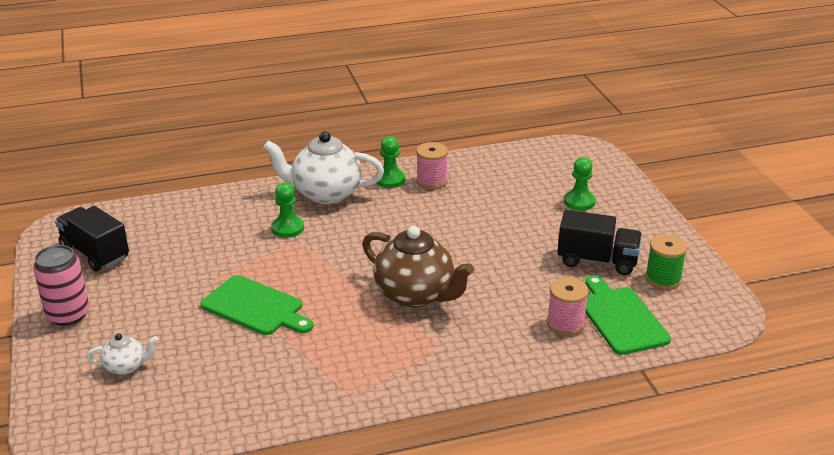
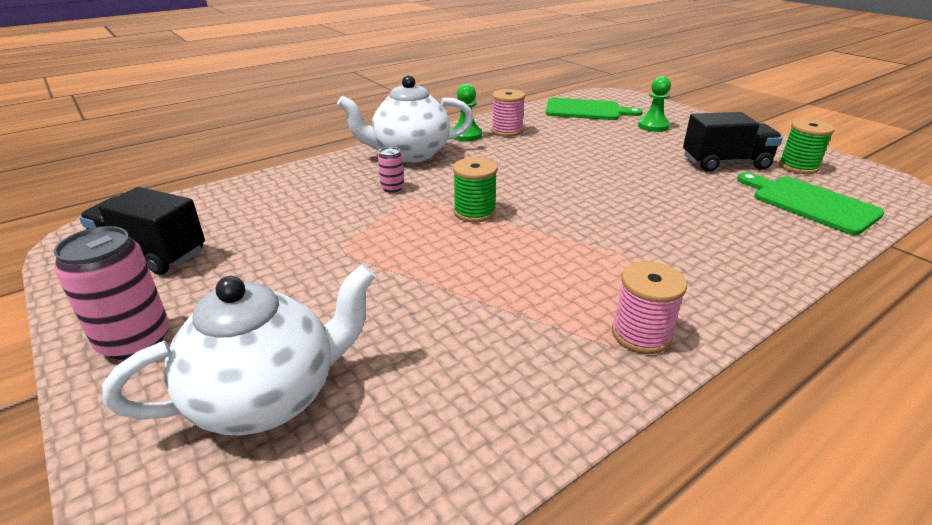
camera: 20 degrees left, 0 degrees up
(126, 366) = (268, 397): white teapot -> white teapot, size x2.08
(255, 307) = (415, 272): green cutting board -> green cutting board (586, 110)
(287, 228) = (392, 188): green pawn -> pink can
(334, 266) = (474, 212): none -> green spool
(416, 295) = (591, 222): brown teapot -> none
(565, 324) = (769, 218): pink spool -> pink spool (641, 334)

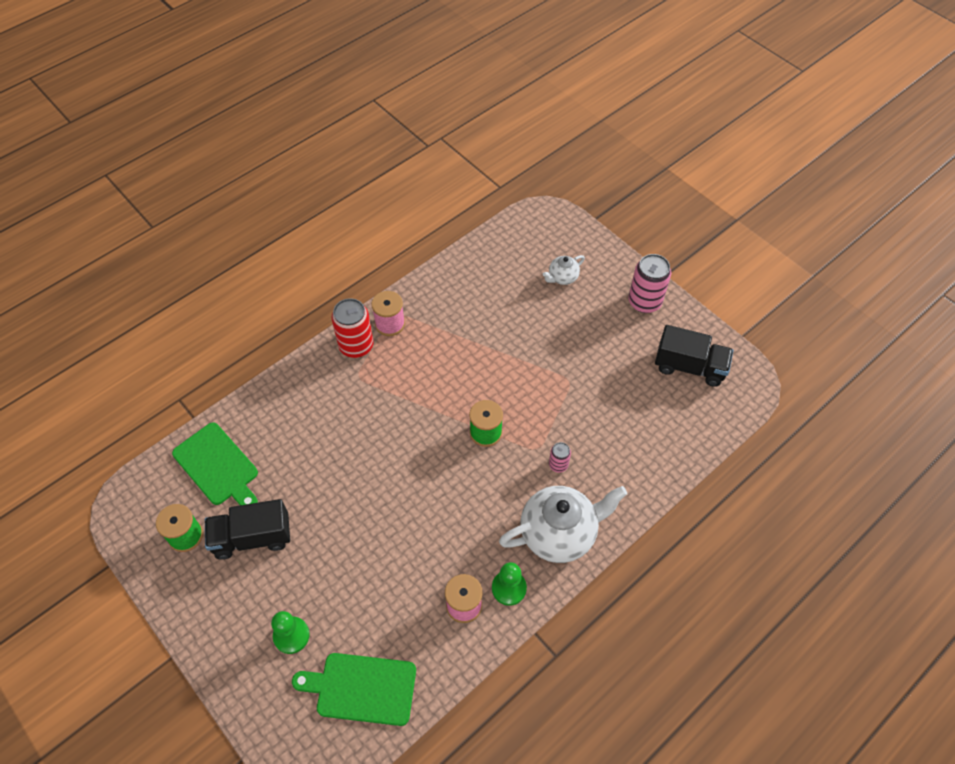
camera: 175 degrees right, 25 degrees up
(268, 397) = (562, 277): white teapot -> white teapot, size x0.48
(691, 306) = (356, 346): none -> red can

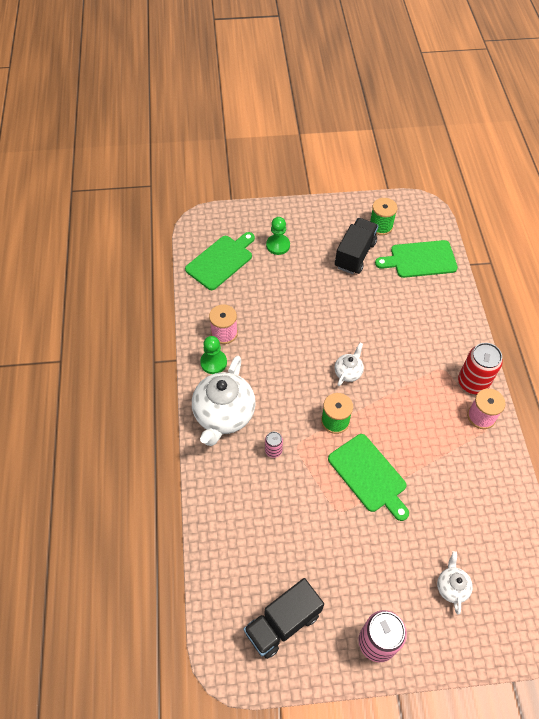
camera: 125 degrees right, 0 degrees up
(422, 452) = (348, 372): none -> white teapot
(517, 376) = (369, 475): none -> green cutting board

